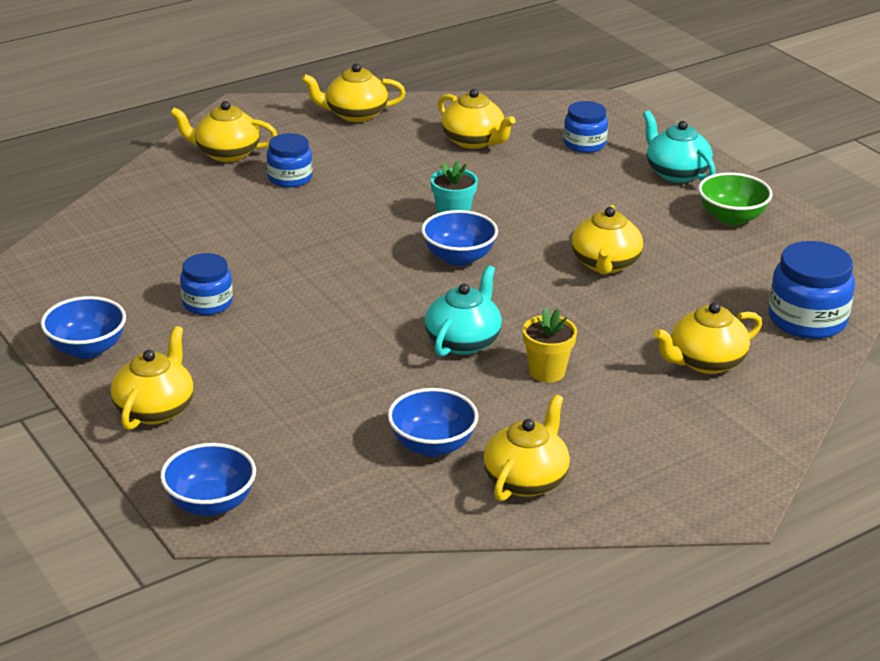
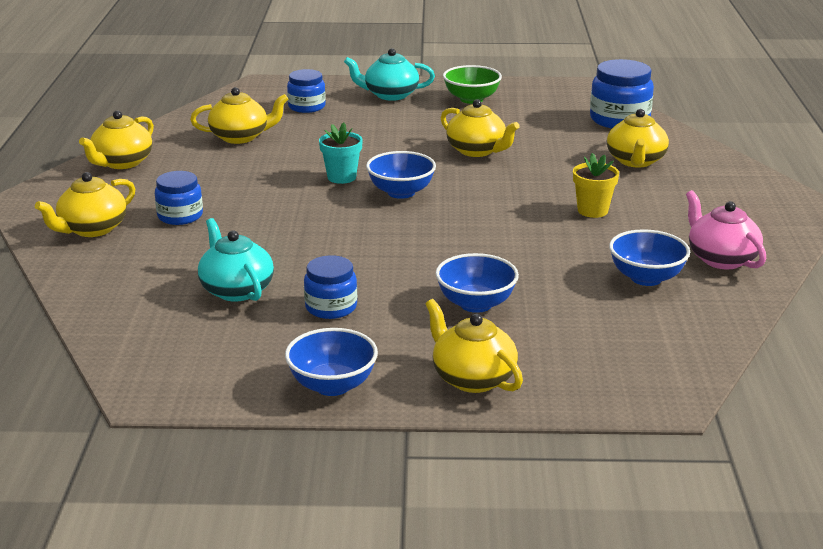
camera: 55 degrees left, 5 degrees down
(210, 504) = (642, 392): blue bowl -> blue bowl (476, 304)
(463, 341) = (518, 225): turquoise teapot -> turquoise teapot (236, 290)
(526, 480) = (721, 259): yellow teapot -> pink teapot

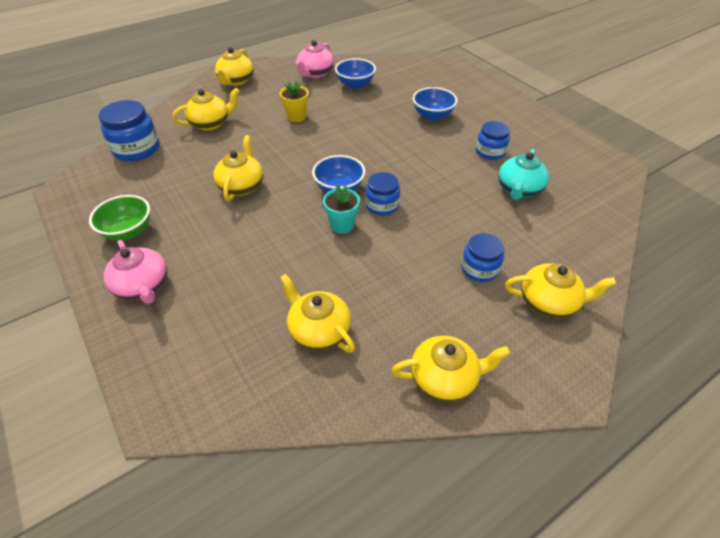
camera: 125 degrees left, 20 degrees up
(306, 107) = (210, 329): blue jar -> blue jar (382, 205)
(332, 385) = (540, 124): blue bowl -> none
(390, 95) = (143, 286): turquoise teapot -> pink teapot
(472, 378) = (487, 97): yellow teapot -> yellow teapot (236, 81)

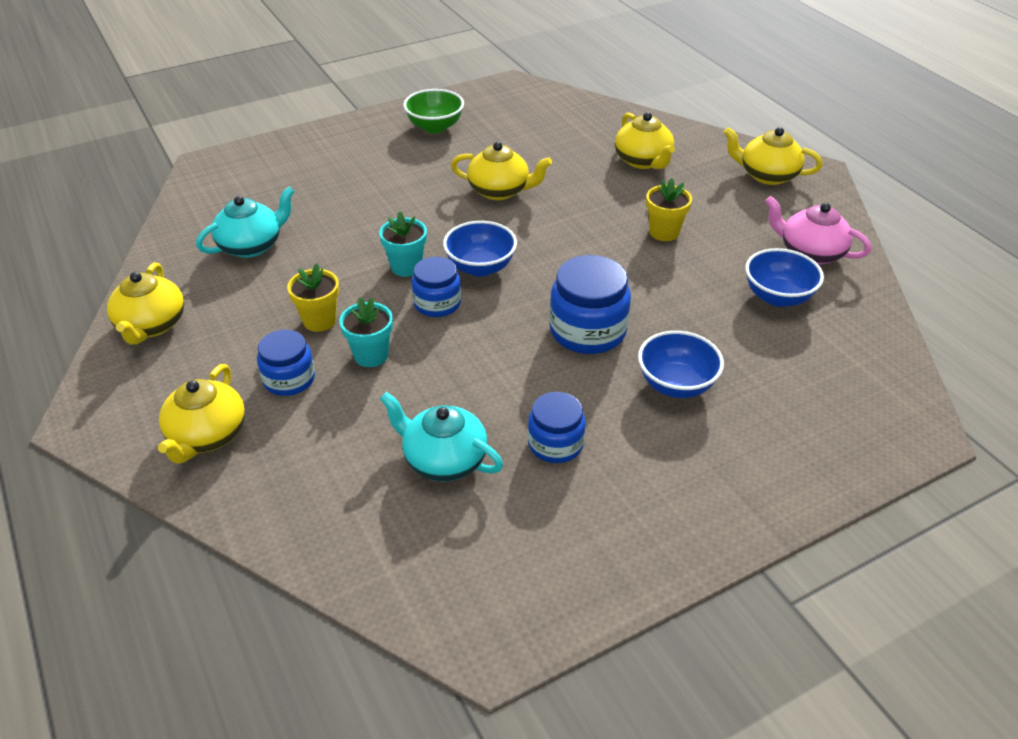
camera: 95 degrees right, 5 degrees down
(136, 149) = (585, 115): blue jar -> blue jar (587, 331)
(143, 286) = (353, 143): pink teapot -> none
(319, 330) = (252, 245): yellow teapot -> turquoise teapot
(413, 264) = (319, 321): none -> yellow flower pot
(443, 230) = (371, 355): none -> turquoise flower pot

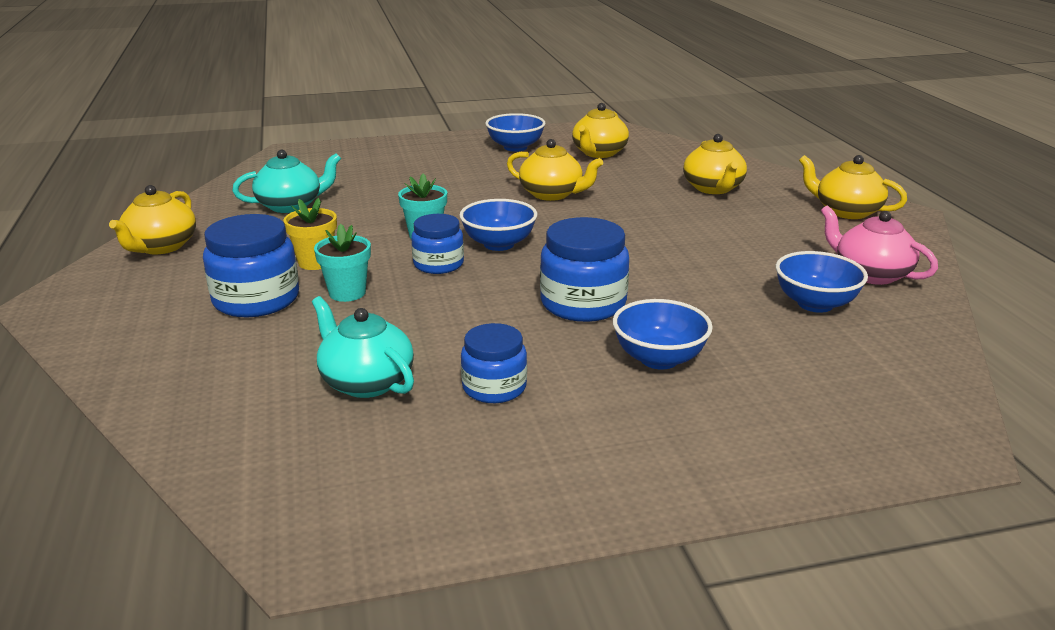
camera: 15 degrees right, 15 degrees down
(207, 436) = (149, 329): yellow teapot -> yellow teapot (599, 153)
(289, 379) = (256, 299): blue jar -> blue jar, size x1.56
(435, 127) = (515, 147): green bowl -> blue bowl
(664, 232) = (708, 240): yellow flower pot -> none

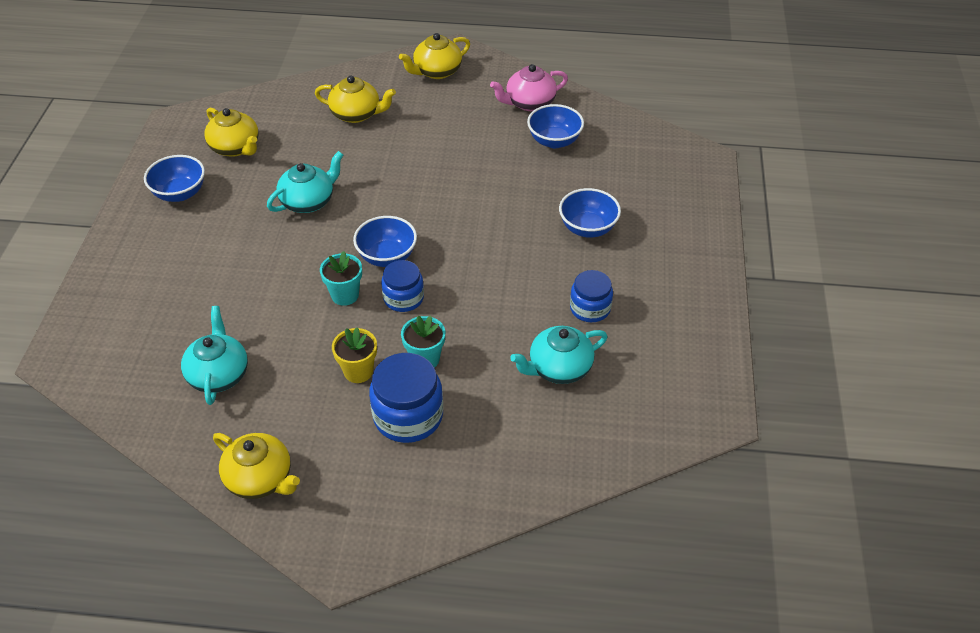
camera: 70 degrees left, 20 degrees up
(552, 194) = (308, 201): yellow teapot -> turquoise teapot
(583, 303) = (504, 239): blue jar -> none

